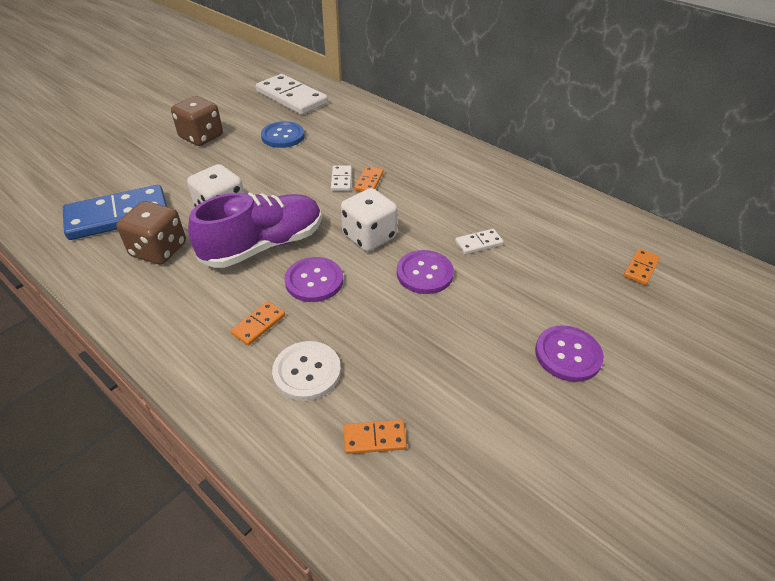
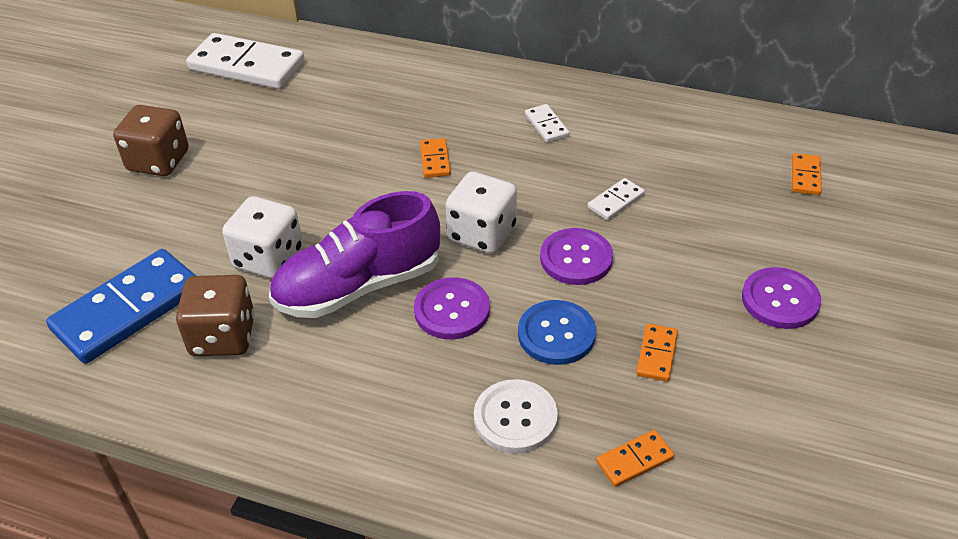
camera: 20 degrees left, 0 degrees up
(259, 325) = (422, 385): orange domino -> orange domino (657, 354)
(264, 245) = (358, 286): purple shoe -> purple shoe turned 150 degrees counterclockwise
(283, 136) = (275, 128): blue button -> blue button (556, 334)
(341, 180) = (397, 168): white domino -> white domino (546, 125)

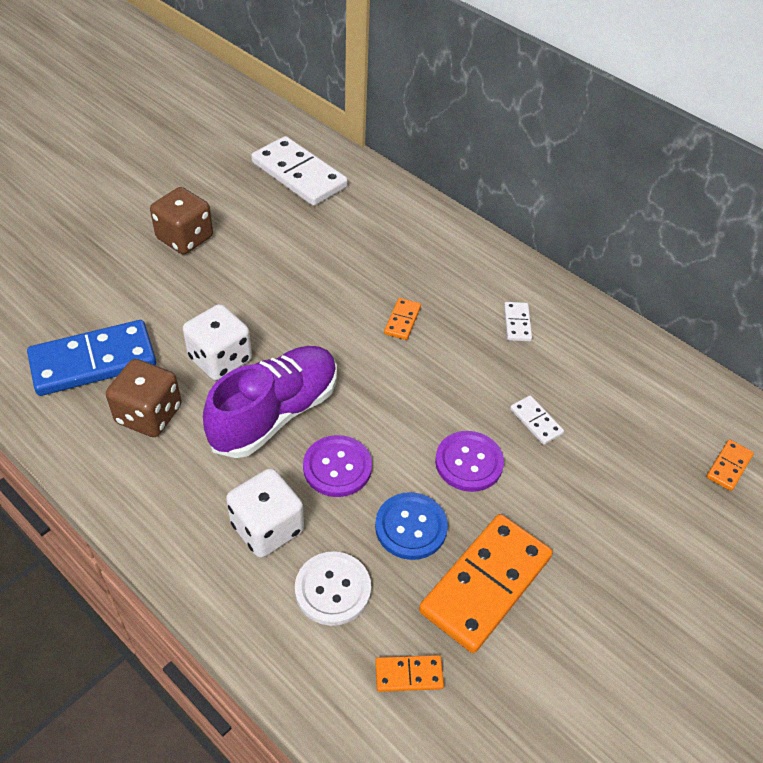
camera: 20 degrees right, 5 degrees up
(358, 286) = (275, 414): purple shoe -> purple shoe turned 135 degrees clockwise
(482, 233) = (402, 406): white dice -> white dice (267, 528)
(616, 201) = (536, 421): white domino -> white domino turned 75 degrees clockwise
(657, 354) = (486, 584): orange domino -> orange domino, size x2.24
(780, 300) = (629, 580): purple button -> none

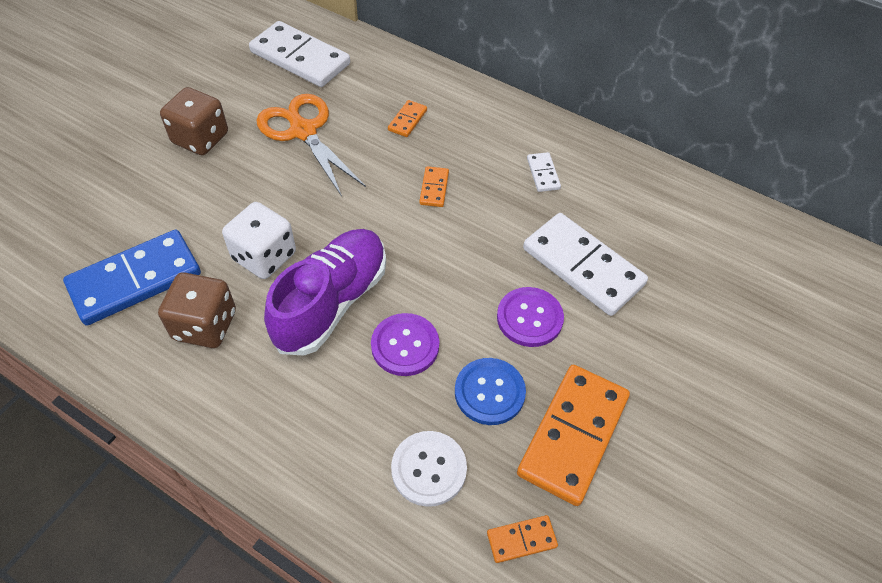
camera: 10 degrees left, 5 degrees up
(267, 528) = (350, 419): white dice -> none
(286, 246) = (303, 131): none -> orange scissors
(536, 421) = (582, 267): white domino -> white domino, size x2.24
(728, 466) = (766, 279): orange domino -> orange domino (407, 120)

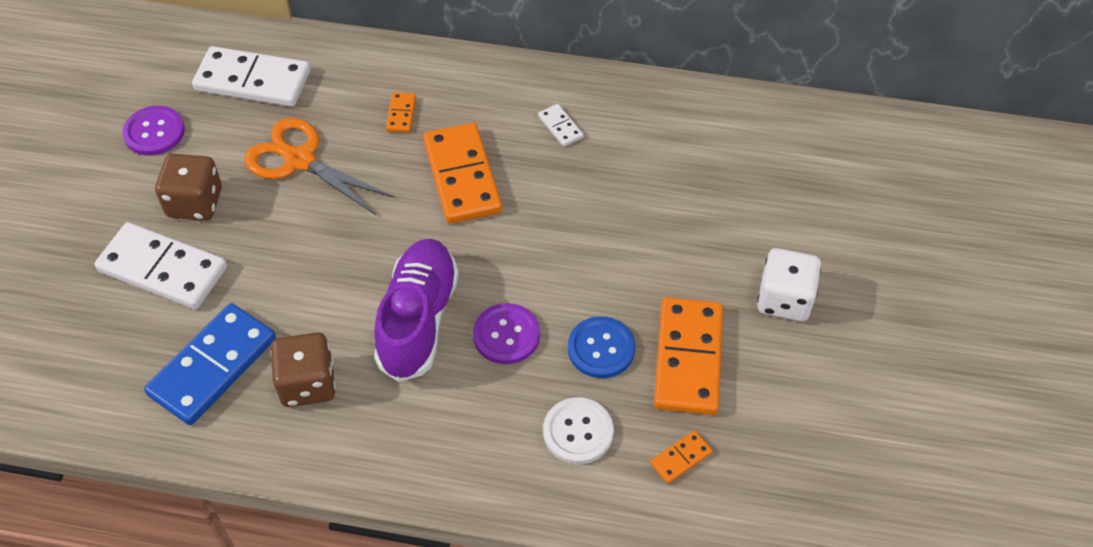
camera: 20 degrees left, 0 degrees up
(264, 256) = (329, 299): white dice -> white dice (784, 300)
(434, 188) = (462, 176): orange domino -> orange domino, size x2.24
(529, 318) = (607, 270): purple button -> purple button (154, 132)
(582, 267) = (635, 206): white domino -> white domino (162, 269)

